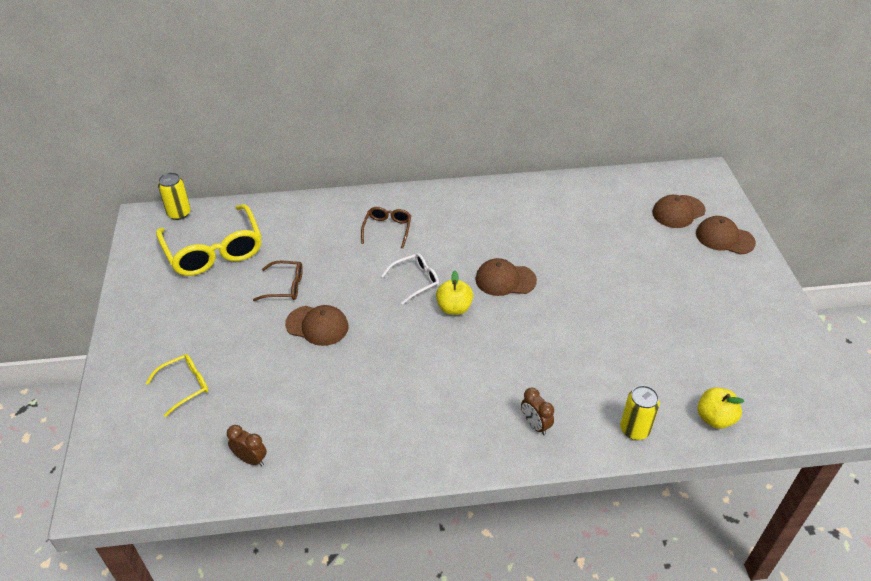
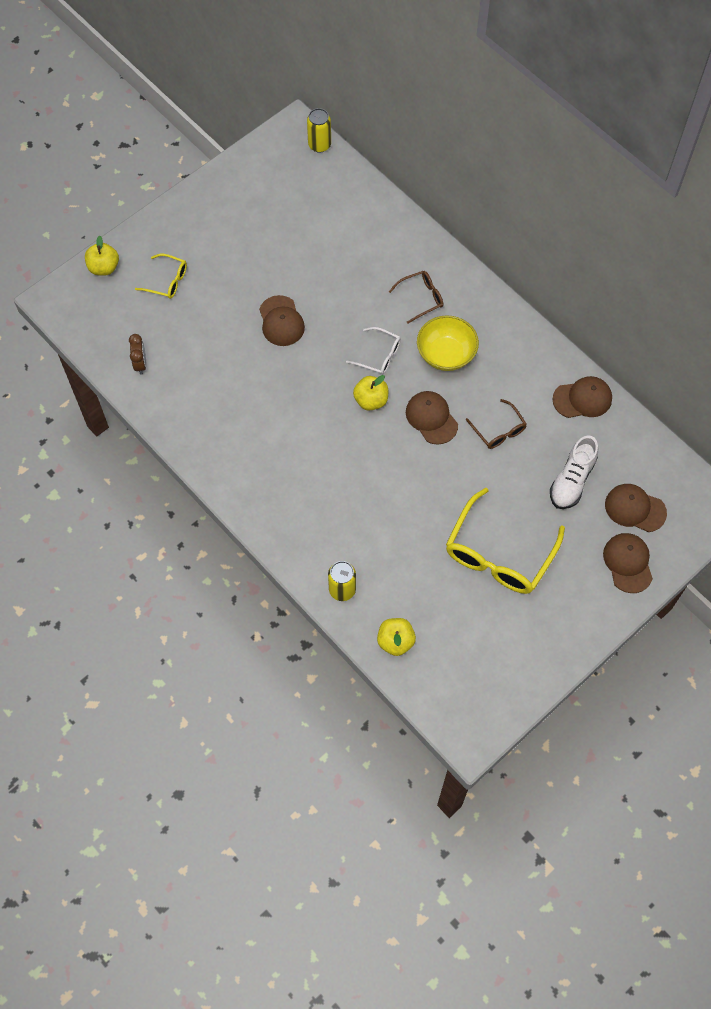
camera: 55 degrees right, 20 degrees up
(111, 429) = (104, 267): none -> yellow apple
(214, 251) = (299, 200): yellow glasses -> yellow glasses (498, 555)
(286, 286) = (302, 273): brown glasses -> brown glasses (499, 431)
(453, 241) = (446, 354): none -> yellow bowl
(535, 425) = (297, 520): brown clock -> none
(560, 191) = (582, 399): none -> brown cap
(628, 231) = (572, 480): none -> white shoe

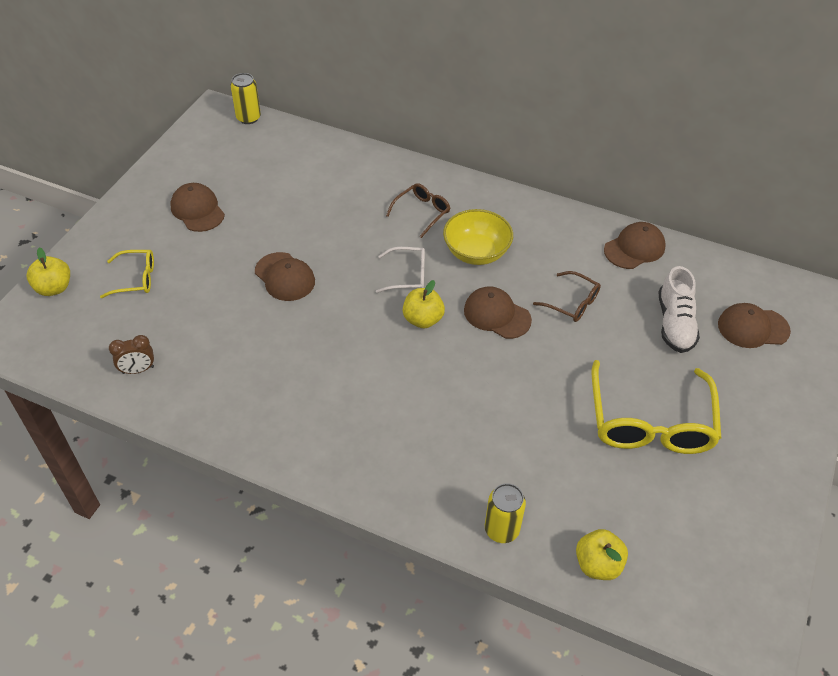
camera: 25 degrees left, 15 degrees down
(140, 364) = (138, 370): brown clock -> brown clock turned 105 degrees clockwise
(628, 563) = (783, 381): brown cap -> brown cap (197, 210)

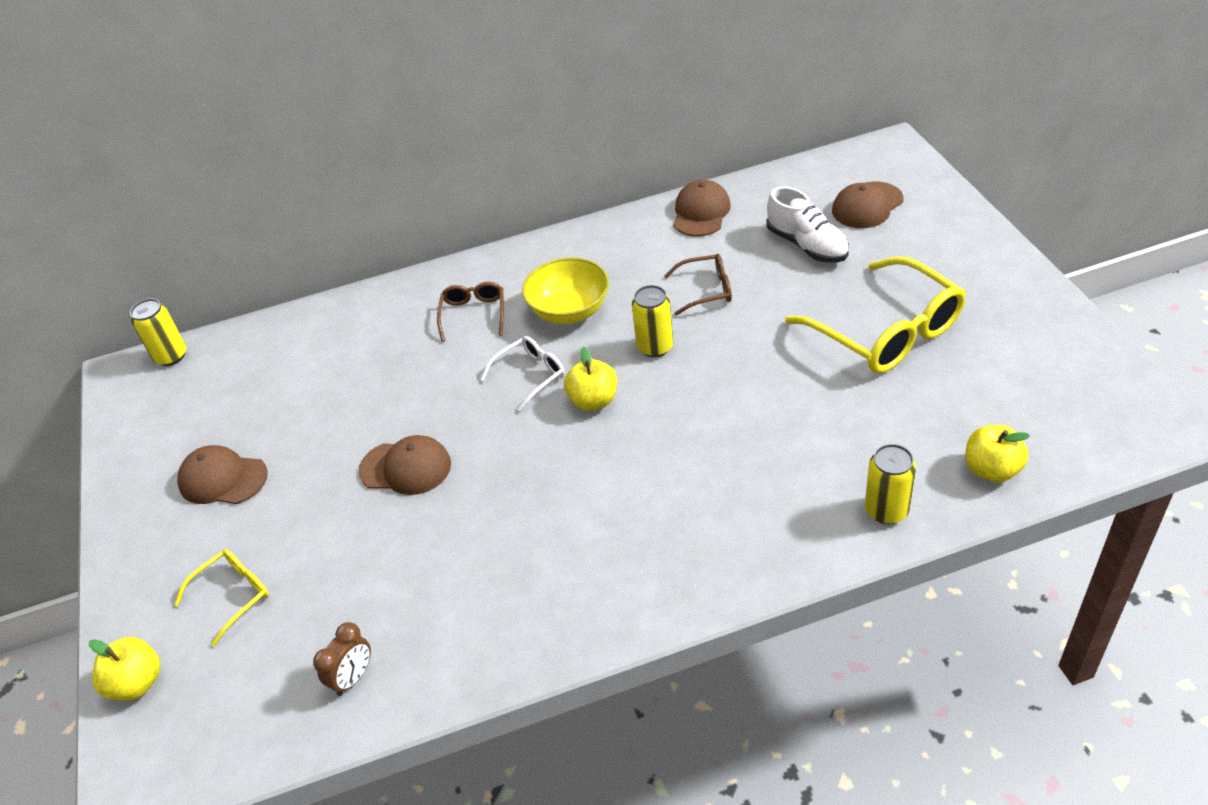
camera: 35 degrees left, 5 degrees down
(496, 315) = (655, 347): brown cap -> yellow can

